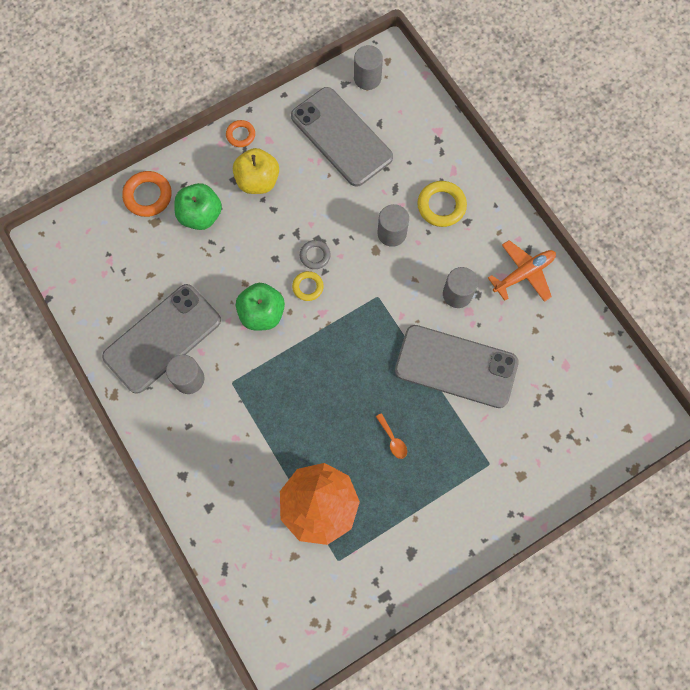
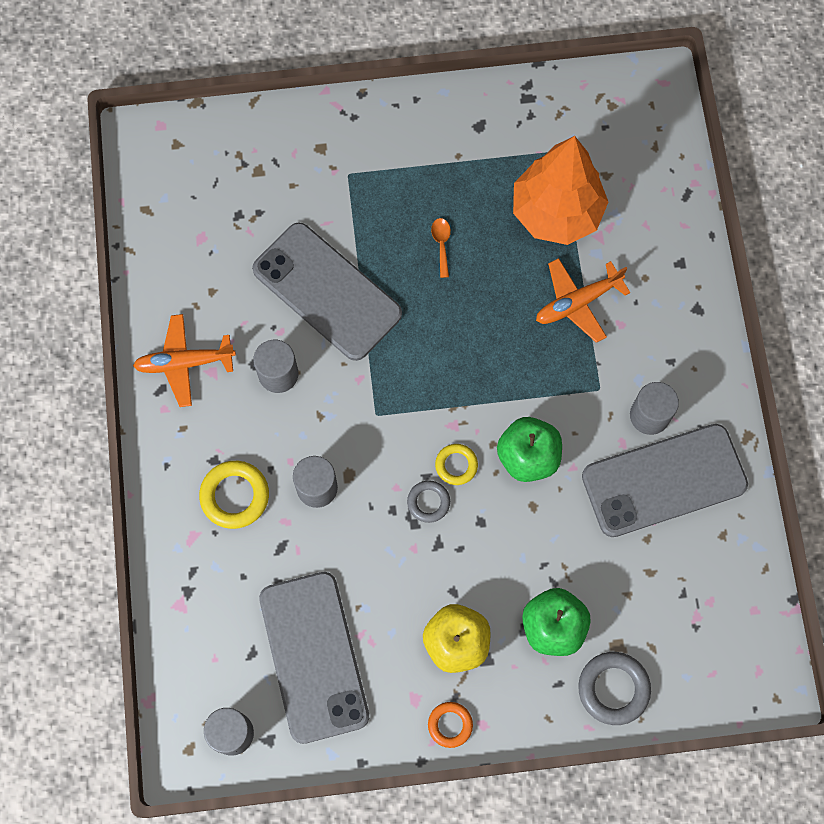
camera: 155 degrees left, 0 degrees up
(148, 196) = (613, 689): orange ring -> grey ring
(273, 440) = (577, 303): none -> orange plane

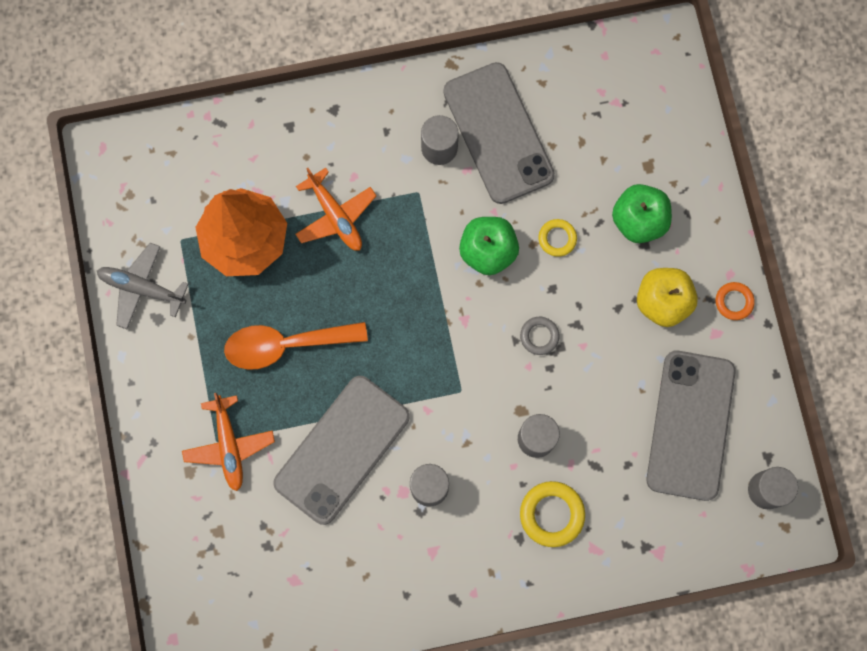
camera: 95 degrees left, 5 degrees up
(184, 363) = (426, 580): orange plane -> orange plane (229, 446)
(314, 656) = (690, 425): grey phone -> grey phone turned 60 degrees counterclockwise
(441, 244) = (285, 345): orange spoon -> orange spoon, size x2.37
(456, 465) = (502, 314): yellow ring -> yellow ring (557, 238)
(512, 113) = (141, 288): none -> grey plane
(613, 689) = (685, 168): grey ring -> none

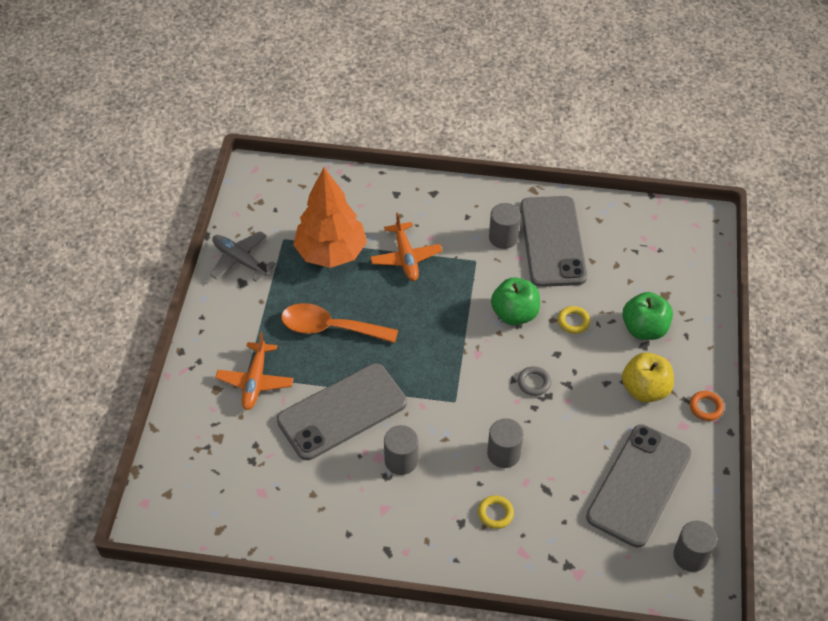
camera: 20 degrees right, 25 degrees down
(552, 514) = (495, 513): yellow ring -> yellow ring, size x0.62

